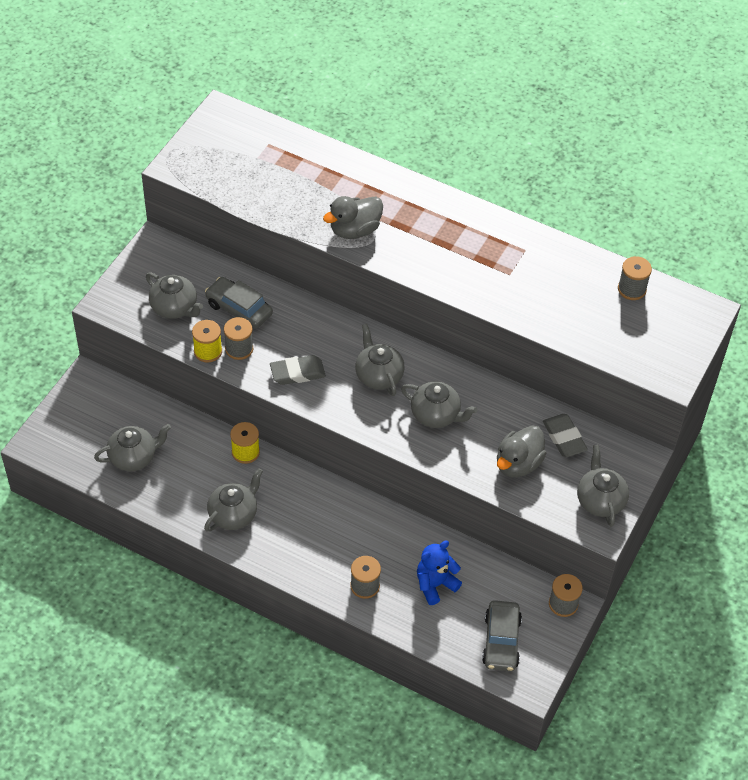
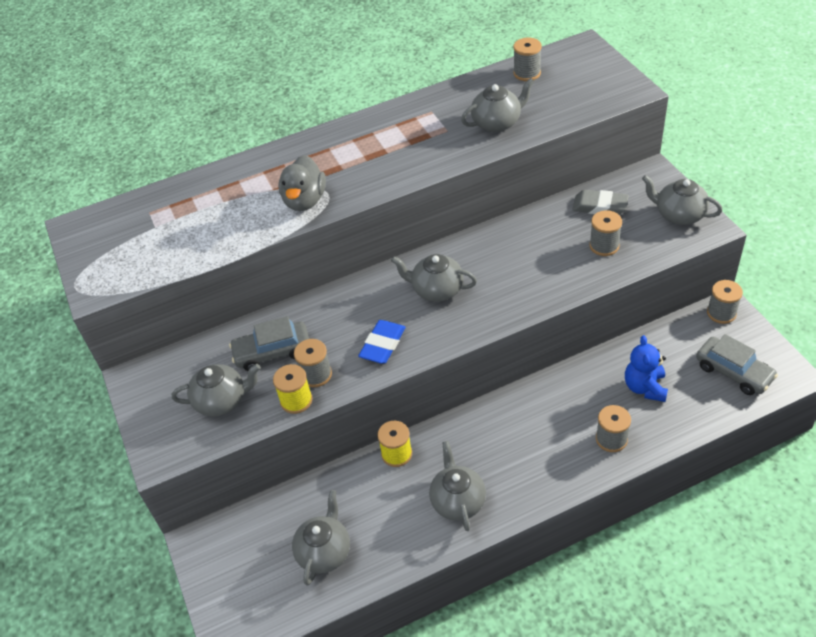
camera: 45 degrees left, 5 degrees down
(297, 373) = (383, 345): grey eraser -> blue eraser
(436, 415) = (511, 273): grey teapot -> grey teapot (497, 123)
(518, 464) = (604, 246): grey duck -> grey spool

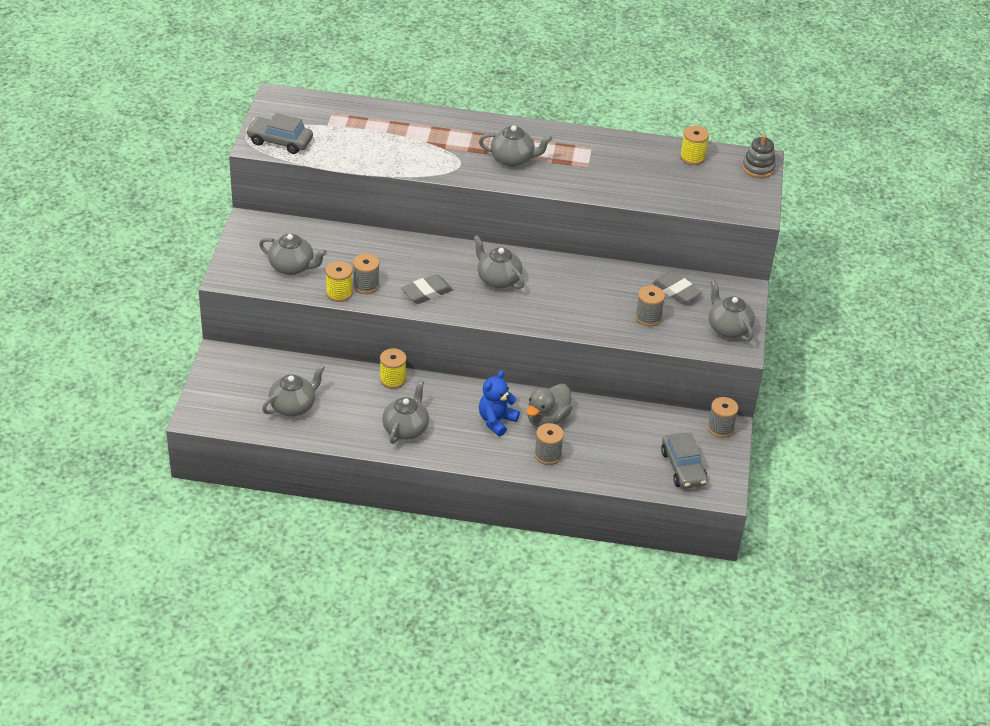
camera: 25 degrees right, 5 degrees down
(272, 352) = (350, 256): grey car -> grey car (280, 141)
(305, 200) = (440, 161): grey duck -> grey duck (547, 419)
(383, 345) = (427, 292): blue eraser -> grey eraser
(497, 123) = (629, 180): grey teapot -> grey teapot (513, 159)
(527, 73) = (692, 157): grey spool -> yellow spool
(590, 53) = (758, 168): none -> grey stacking toy
(645, 387) = (607, 440): blue teddy bear -> blue teddy bear (496, 421)

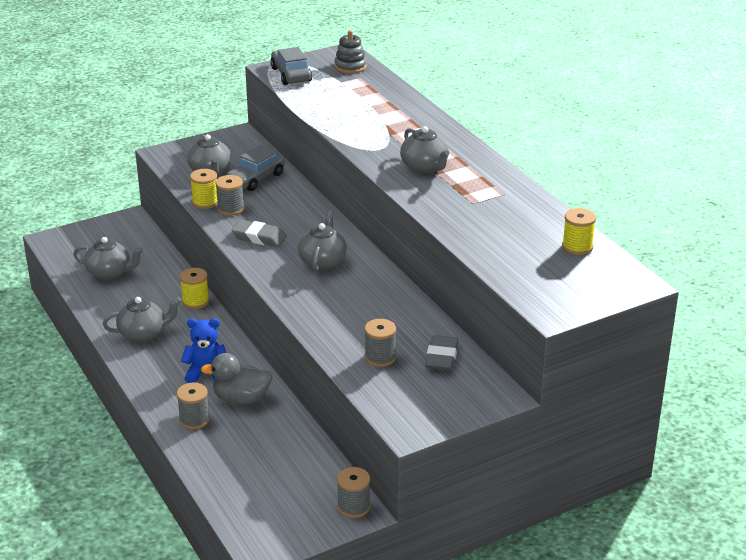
camera: 55 degrees right, 10 degrees down
(683, 468) = (268, 507): grey car -> grey car (255, 178)
(728, 328) = (429, 410): grey teapot -> none
(758, 168) = (623, 287): grey stacking toy -> grey stacking toy (350, 67)

